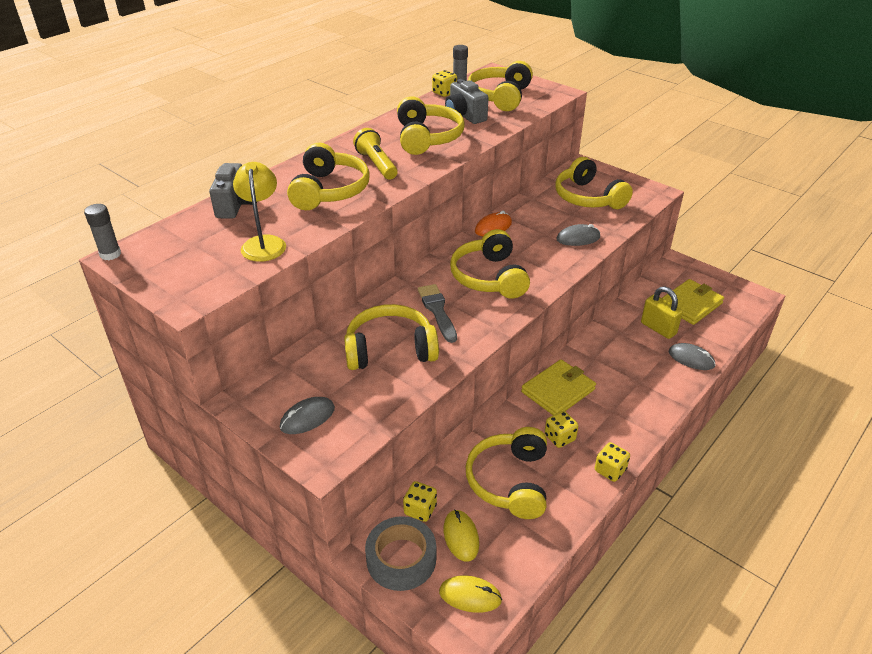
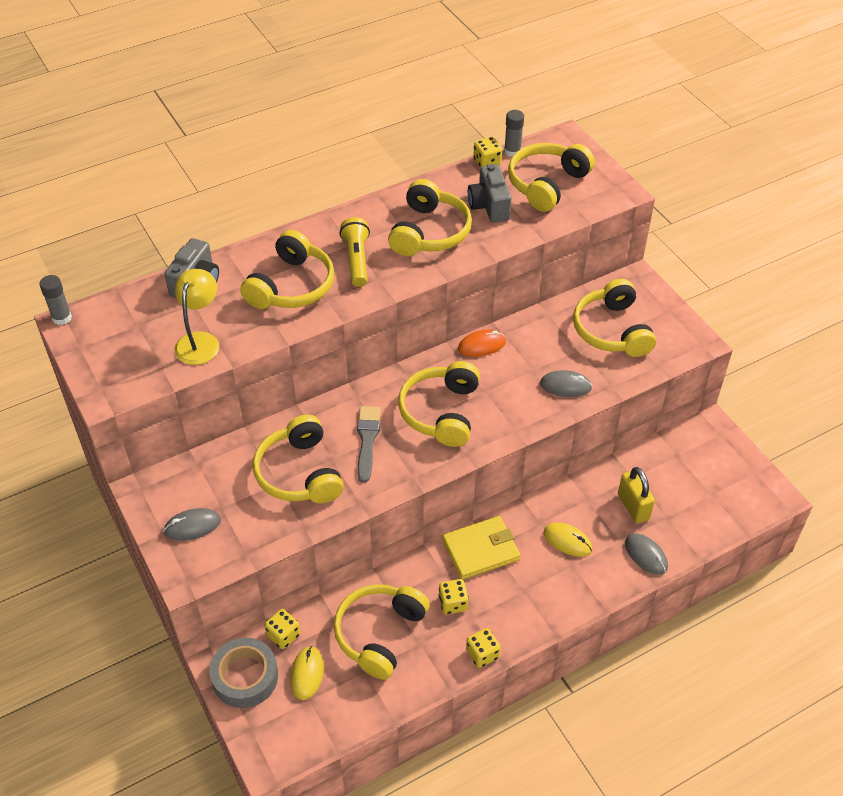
camera: 20 degrees right, 10 degrees up
(390, 349) = (299, 473): yellow headphones -> yellow headphones turned 120 degrees counterclockwise
(470, 595) = (287, 731): yellow mouse -> yellow mouse (567, 541)
(690, 304) = (690, 486): yellow wallet -> none

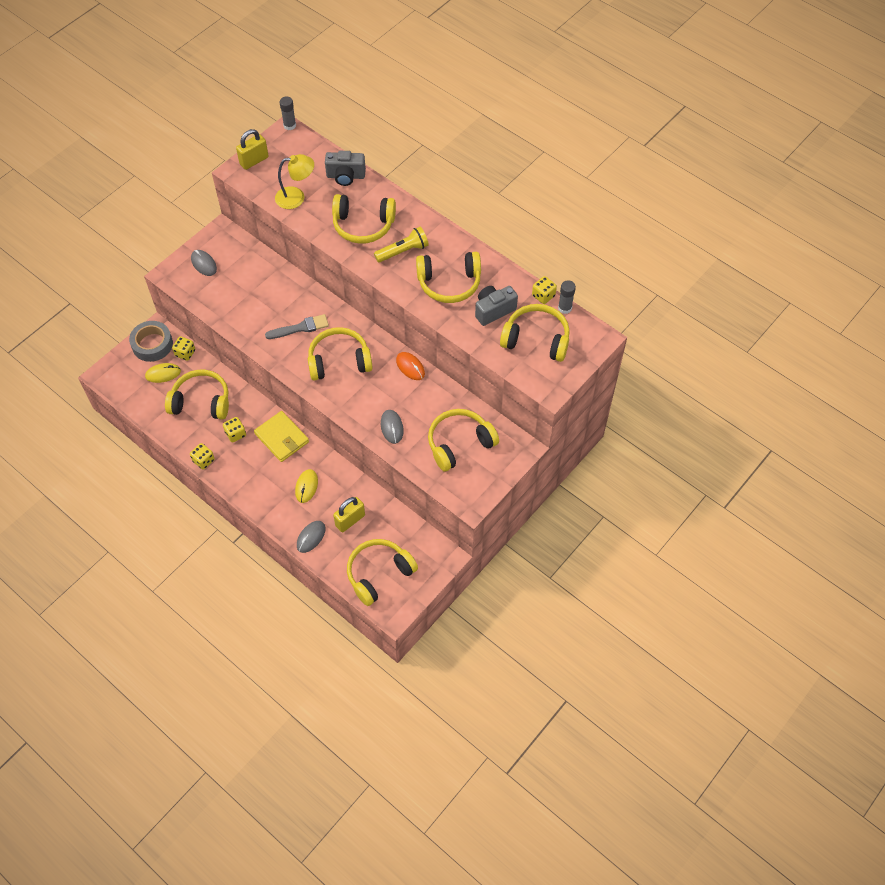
camera: 70 degrees right, 10 degrees up
(100, 371) = (254, 161): none -> yellow padlock
(299, 473) = (261, 301): yellow headphones -> yellow headphones (379, 574)

